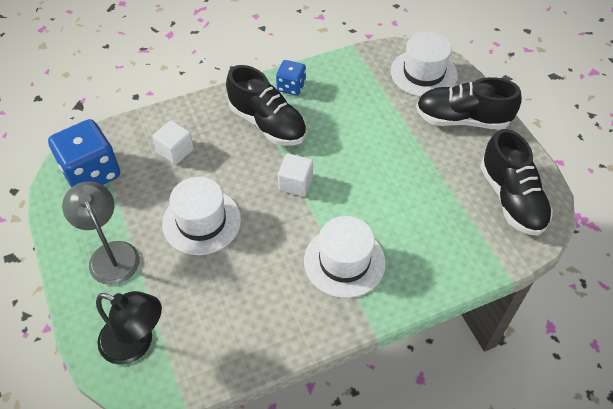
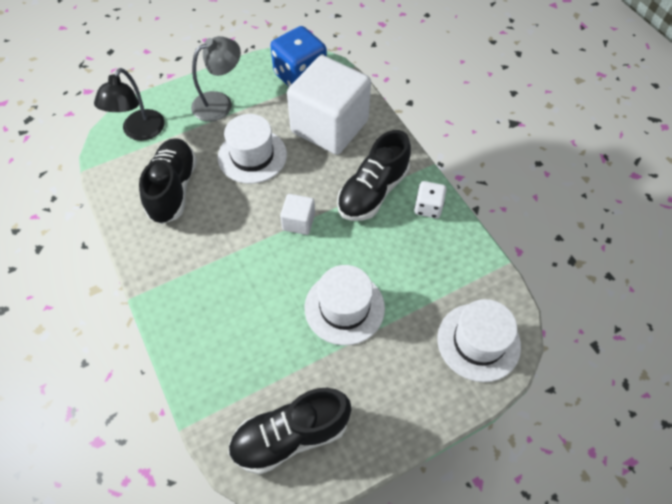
camera: 85 degrees right, 5 degrees up
(175, 151) = (329, 126): white cube -> white cube, size x2.34
(291, 87) = (428, 207): blue dice -> white dice
(344, 261) = (209, 268): white hat -> white hat (344, 307)
(462, 119) = (407, 385): black shoe -> black shoe (173, 189)

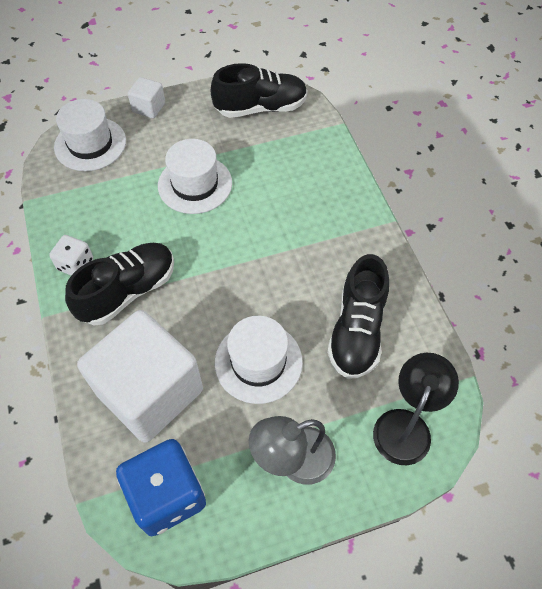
camera: 170 degrees left, 0 degrees up
(298, 222) = (219, 269): white cube -> white cube (149, 107)

